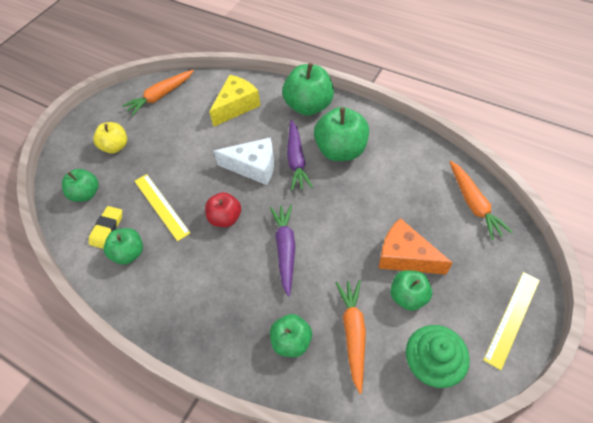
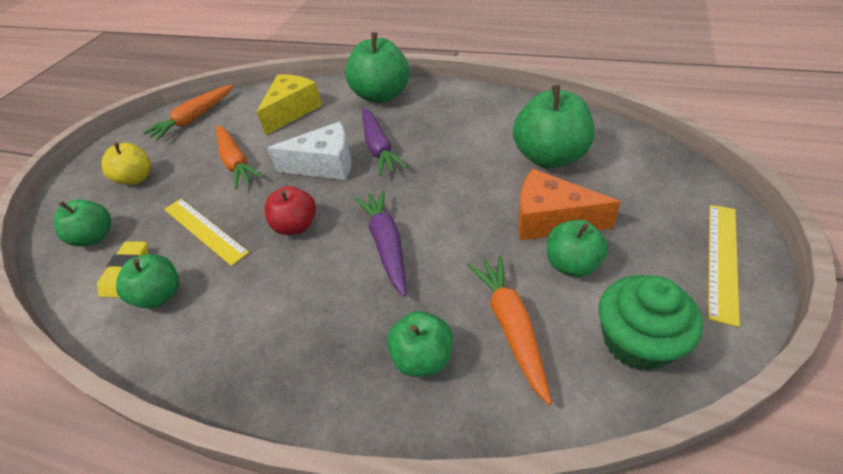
camera: 10 degrees left, 10 degrees down
(340, 150) = (432, 128): green apple -> green apple (550, 157)
(473, 203) = (614, 148): orange carrot -> orange carrot (236, 162)

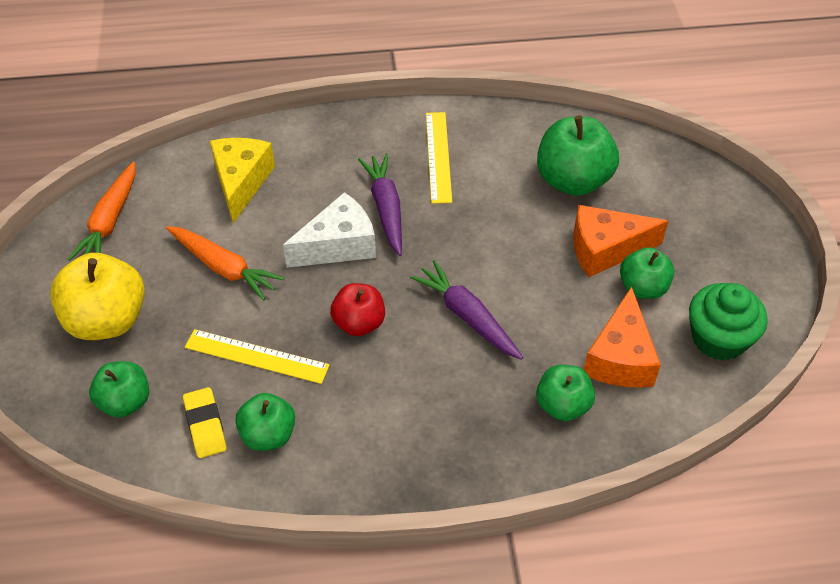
camera: 30 degrees left, 5 degrees up
(136, 178) = (107, 320): yellow apple -> yellow apple, size x1.64
(379, 147) = (386, 209): purple carrot -> purple carrot turned 150 degrees counterclockwise
(381, 95) = (342, 137): green apple -> none
(511, 327) = (620, 357): orange carrot -> orange cheese
(722, 260) = (756, 250): yellow ruler -> yellow ruler (438, 156)

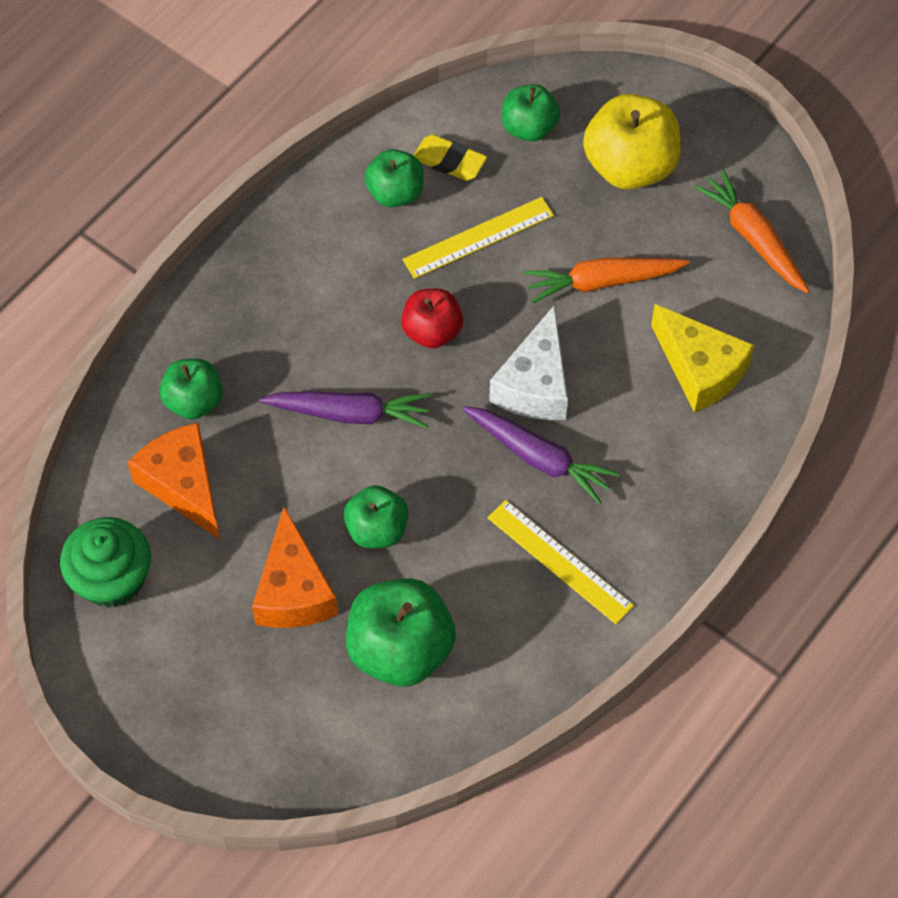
camera: 135 degrees right, 10 degrees up
(605, 249) = (293, 590): orange cheese -> orange cheese turned 135 degrees clockwise
(643, 288) = (223, 576): green apple -> green apple (377, 529)

